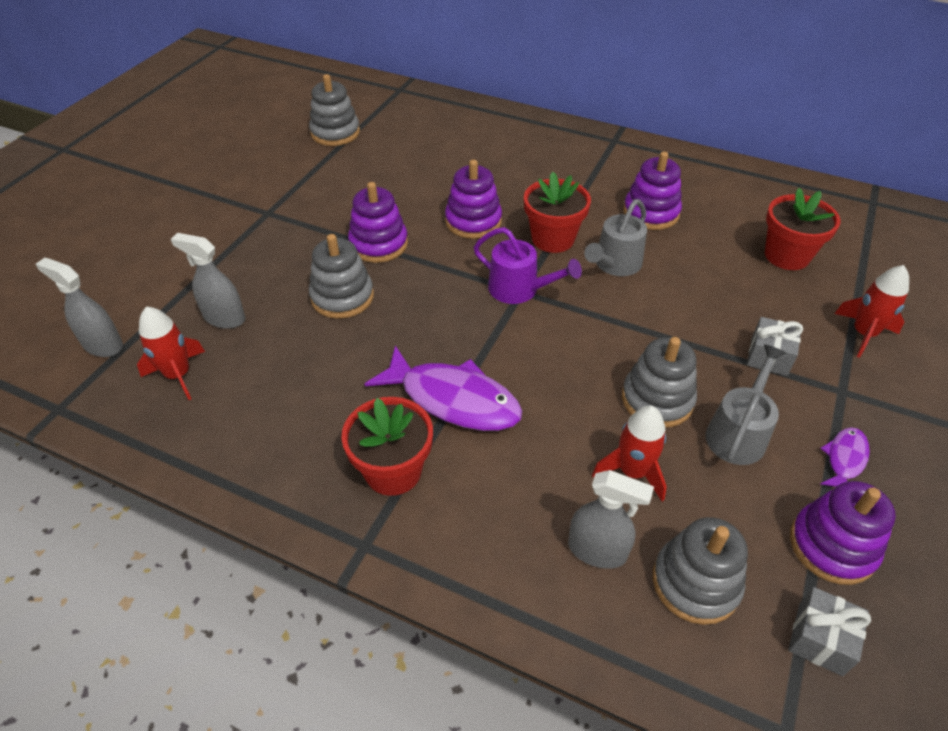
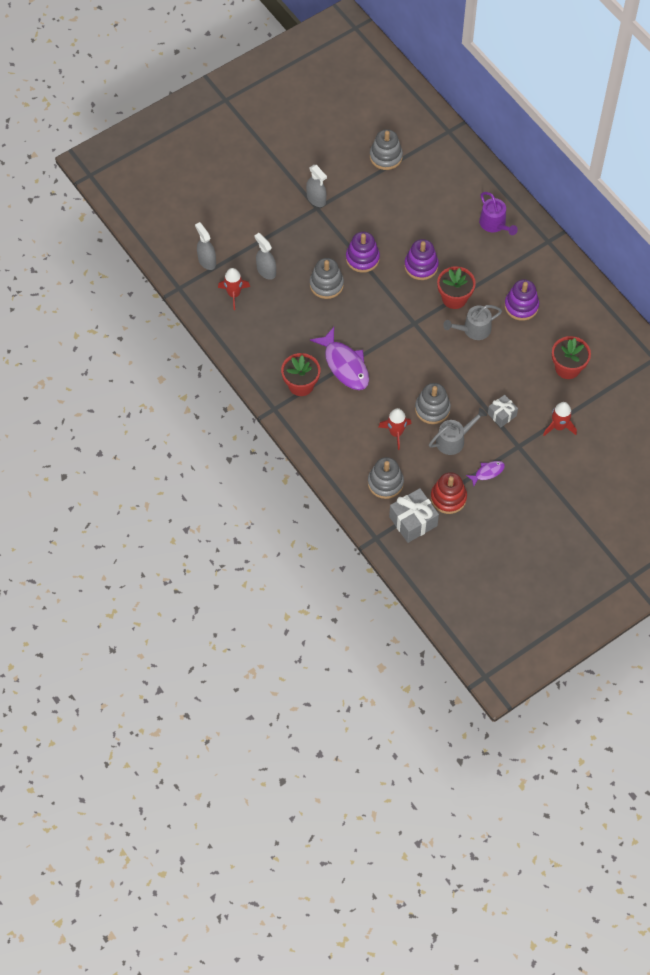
camera: 30 degrees right, 15 degrees up
(519, 289) = (414, 321): purple watering can -> purple watering can (494, 224)
(597, 550) = (358, 454): grey spray bottle -> grey spray bottle (316, 199)
(820, 639) = (413, 521): grey gift -> grey gift, size x1.64
(832, 546) = (448, 498): purple stacking toy -> red stacking toy

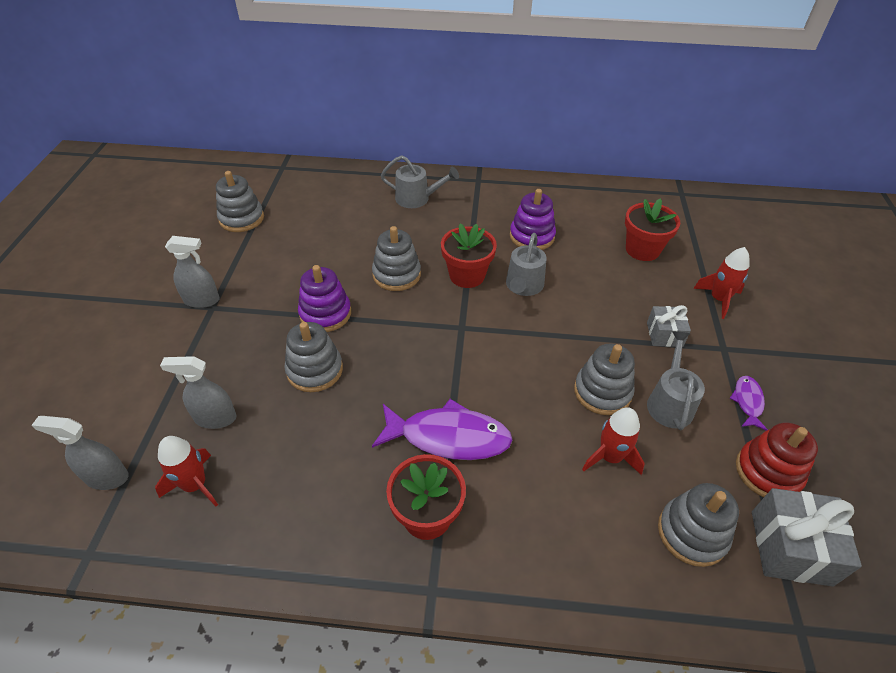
camera: 50 degrees left, 15 degrees down
(421, 266) = (396, 274): purple stacking toy -> grey stacking toy
(494, 224) = (417, 198): purple watering can -> grey watering can

